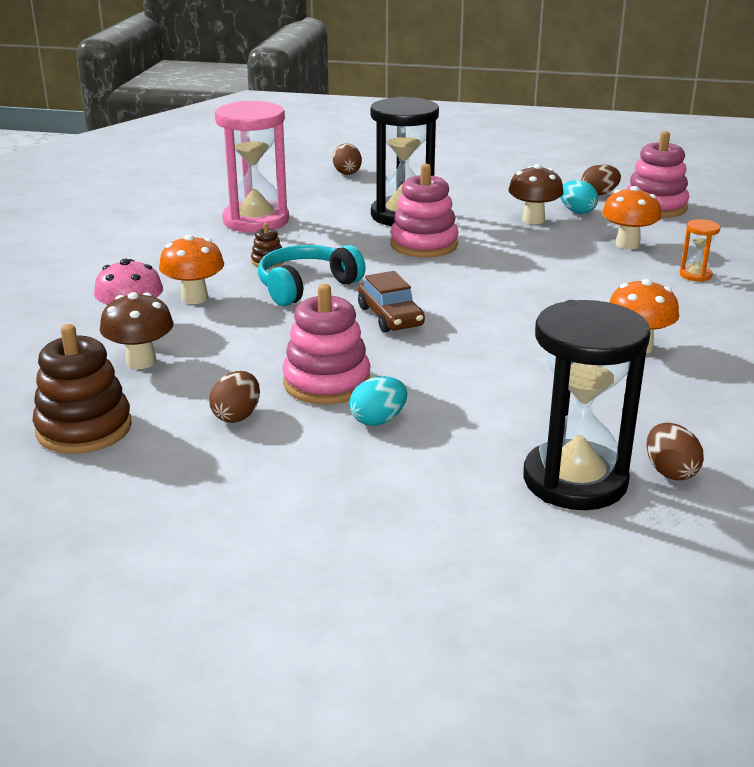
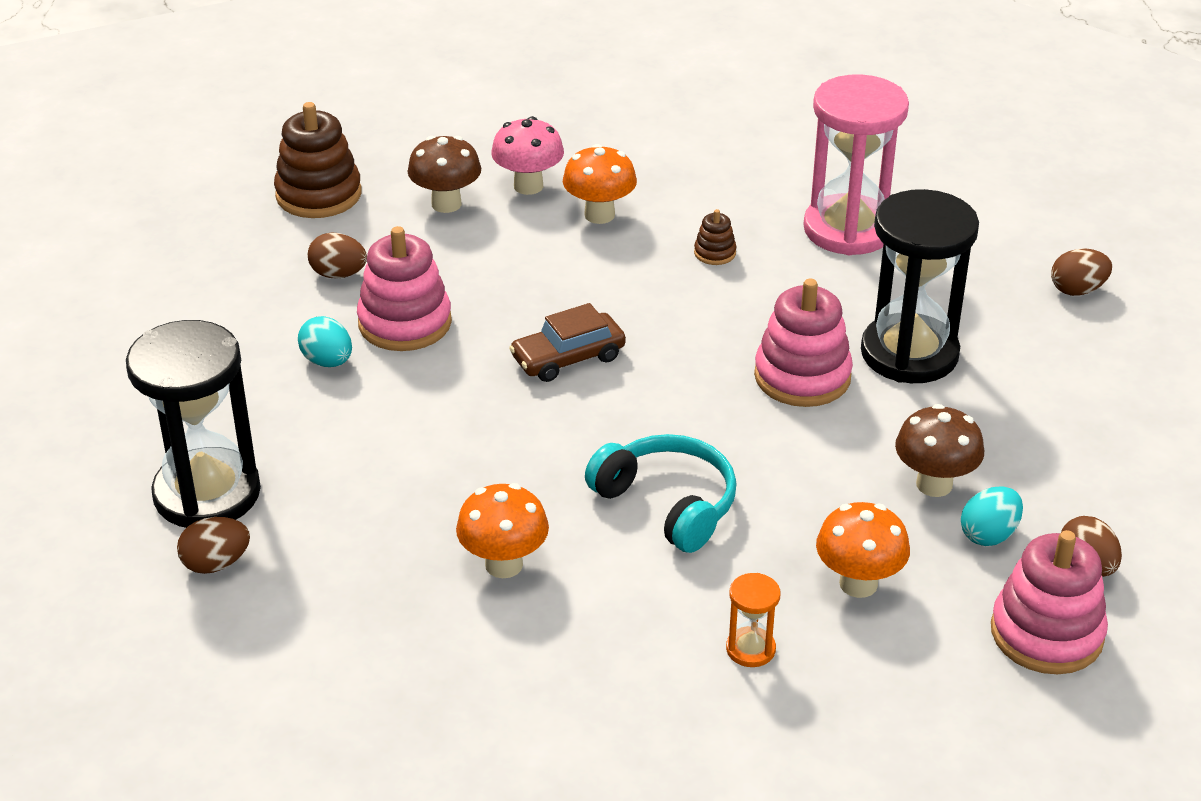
camera: 85 degrees right, 10 degrees up
(306, 286) = (645, 289): turquoise headphones -> turquoise headphones (667, 504)

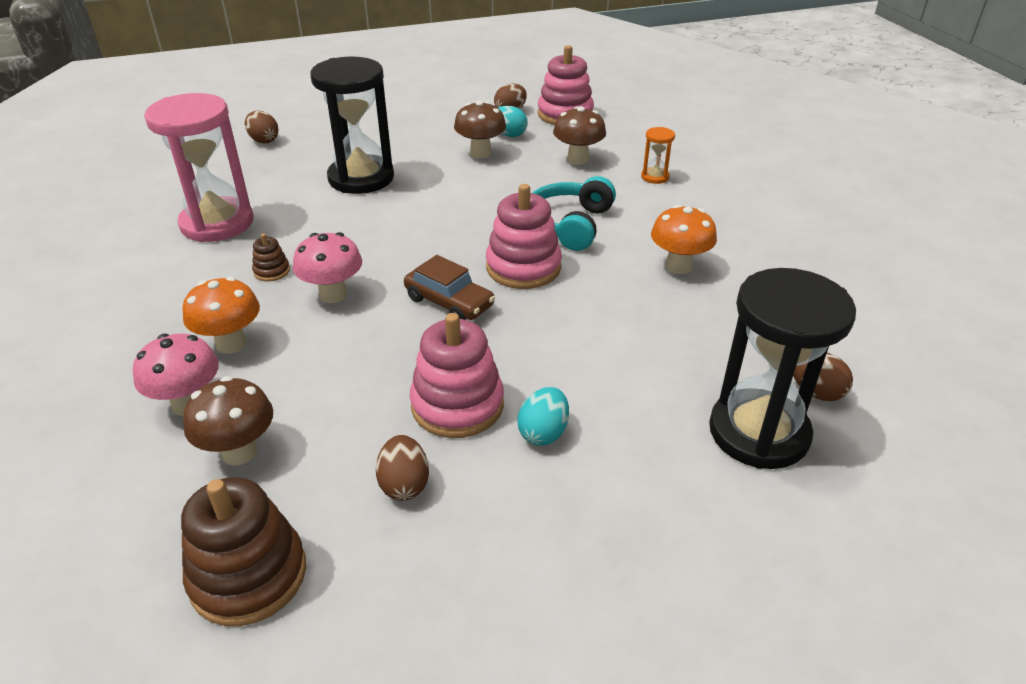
camera: 115 degrees left, 0 degrees up
(639, 285) = (333, 295): none -> pink mushroom
(802, 376) = (408, 207): pink stacking toy -> pink stacking toy (523, 267)
(858, 584) = (578, 159): orange mushroom -> brown mushroom

